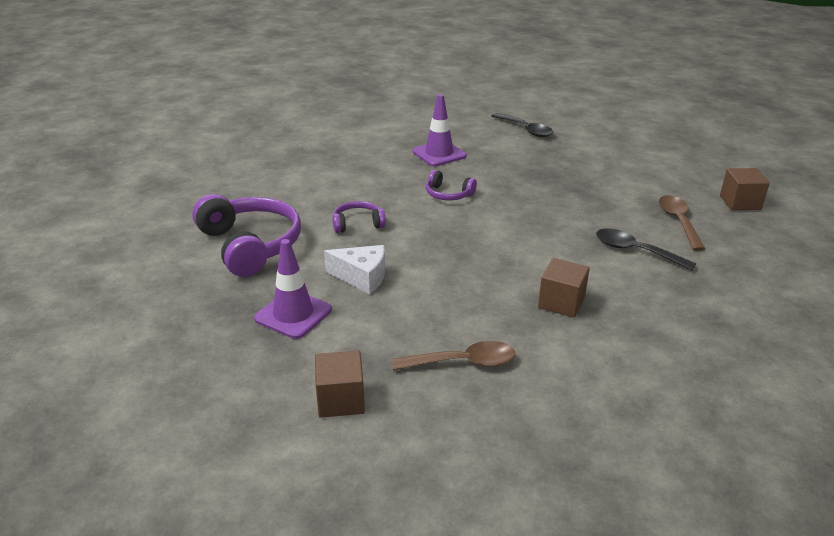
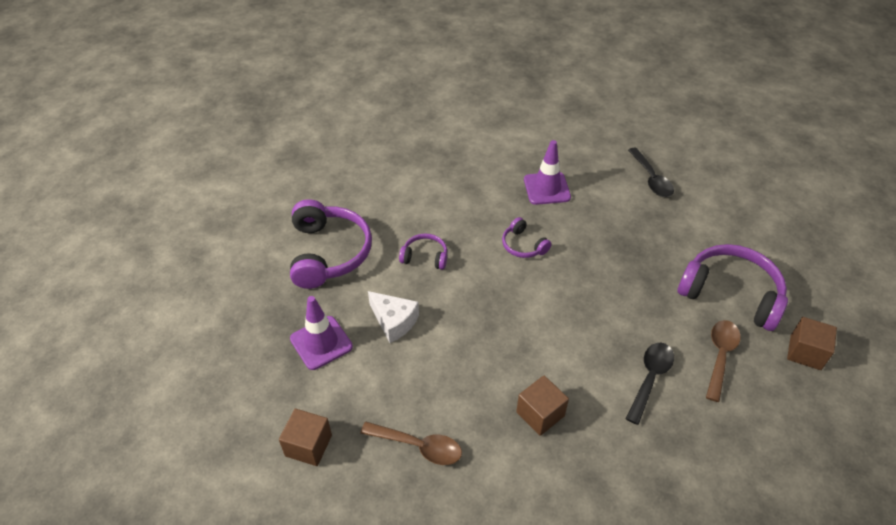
camera: 25 degrees right, 15 degrees up
(635, 251) = (650, 378): black spoon -> black spoon turned 60 degrees clockwise
(651, 183) = (730, 294): none -> purple headphones

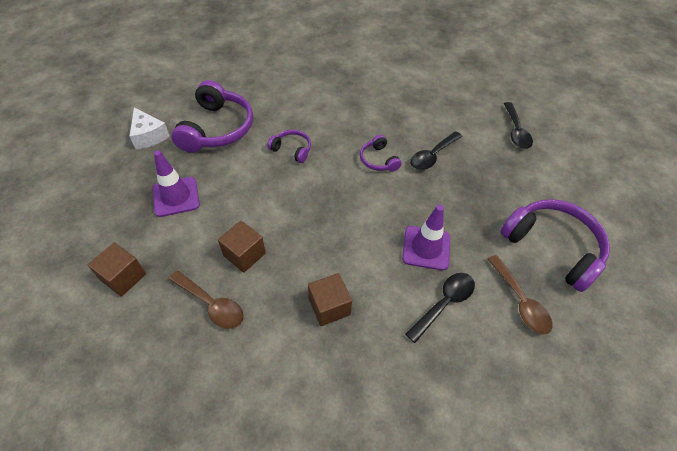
camera: 15 degrees right, 5 degrees up
(394, 321) = (242, 195): white cheese -> white cheese (149, 136)
(546, 188) = (419, 119): purple traffic cone -> purple traffic cone (426, 248)
(577, 227) = (432, 156): none -> black spoon
(720, 356) = (520, 301): brown spoon -> brown spoon turned 120 degrees clockwise
(805, 352) = (608, 321): brown cube -> brown cube (244, 254)

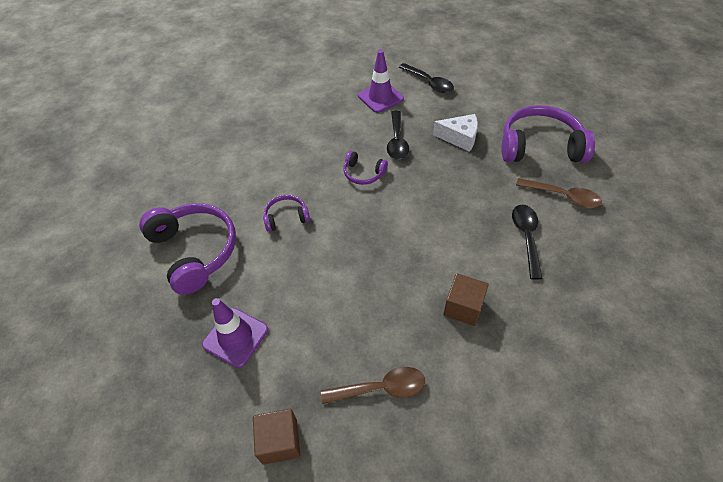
camera: 40 degrees left, 0 degrees up
(149, 136) = (133, 309): white cheese -> white cheese (459, 138)
(244, 254) = (356, 329): brown cube -> none
(426, 248) = (472, 210): purple traffic cone -> purple traffic cone (380, 97)

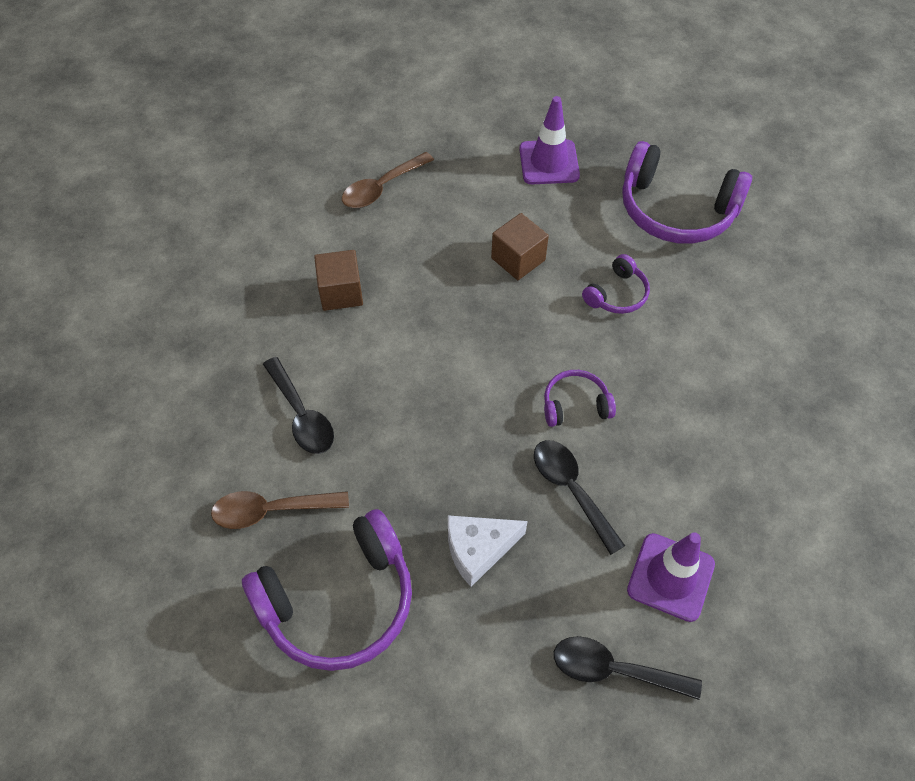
camera: 145 degrees right, 5 degrees up
(280, 441) = (440, 118): brown cube -> brown cube (518, 259)

